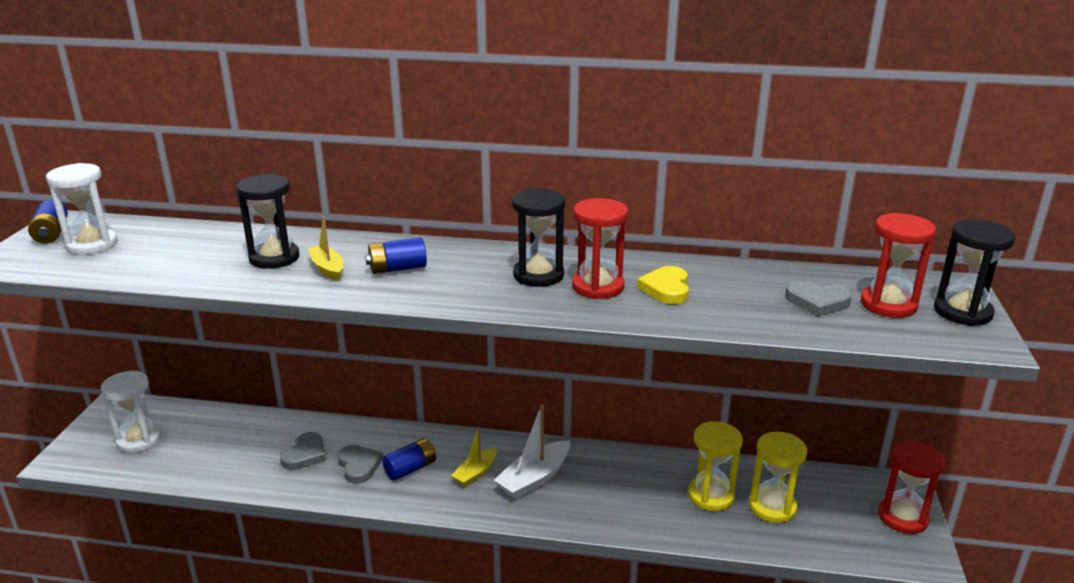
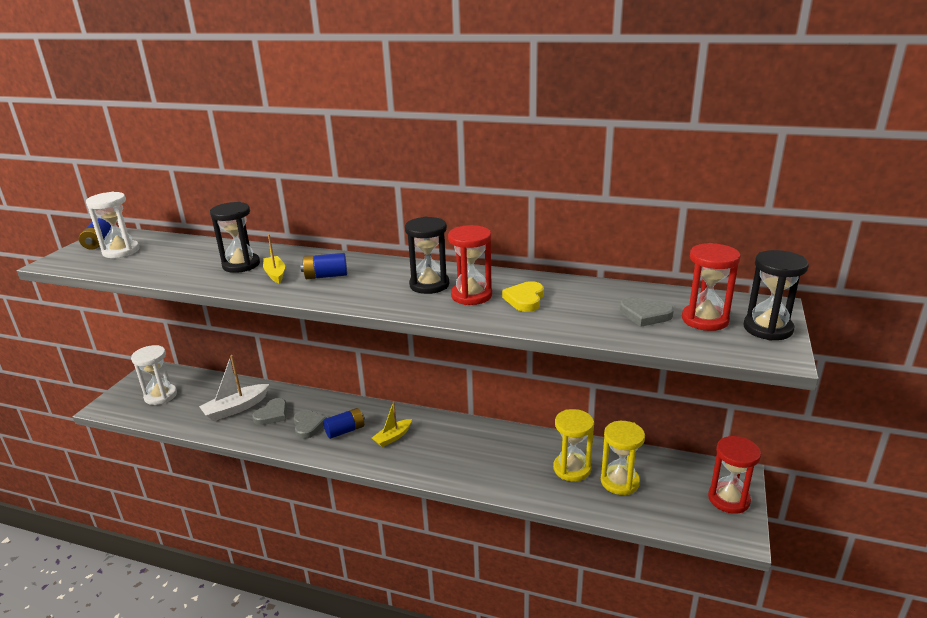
camera: 10 degrees right, 0 degrees up
(534, 478) = (436, 445): white boat -> white boat (236, 408)

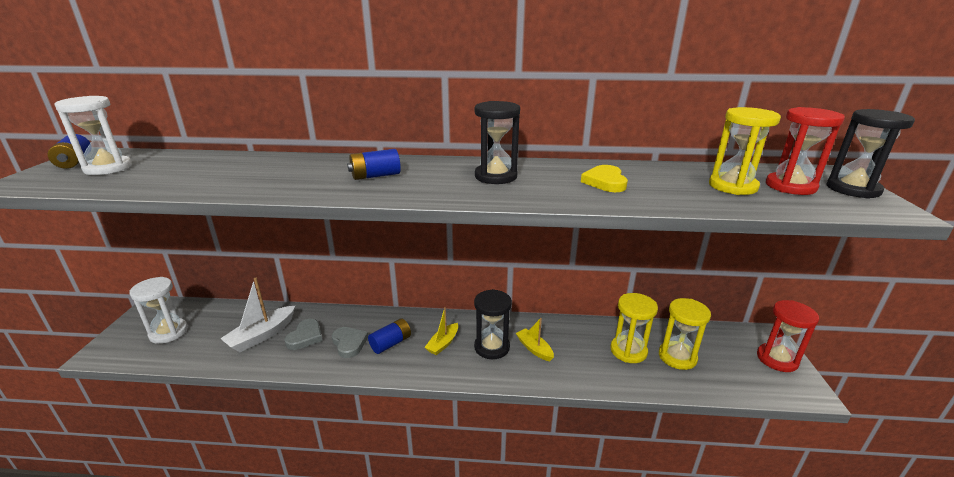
camera: 15 degrees left, 0 degrees up
(241, 265) = (268, 172): black hourglass -> black hourglass (492, 347)
(275, 274) = (314, 178): yellow boat -> yellow boat (534, 349)
(471, 295) = (548, 182): red hourglass -> none
(645, 315) = (732, 186): grey heart -> yellow hourglass

